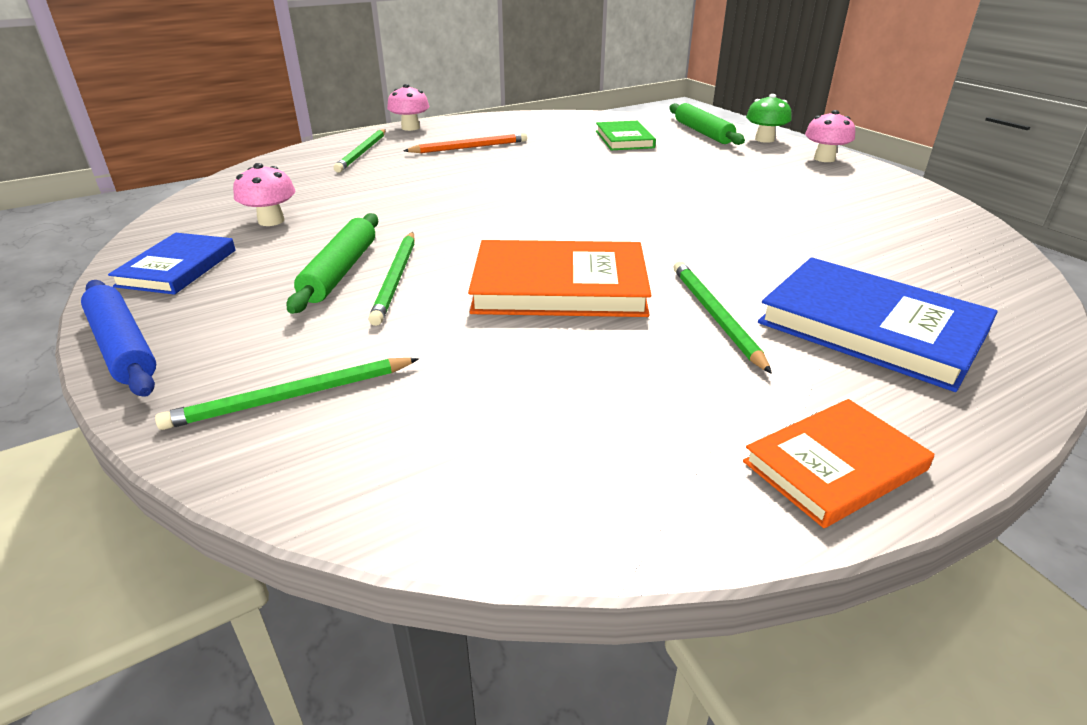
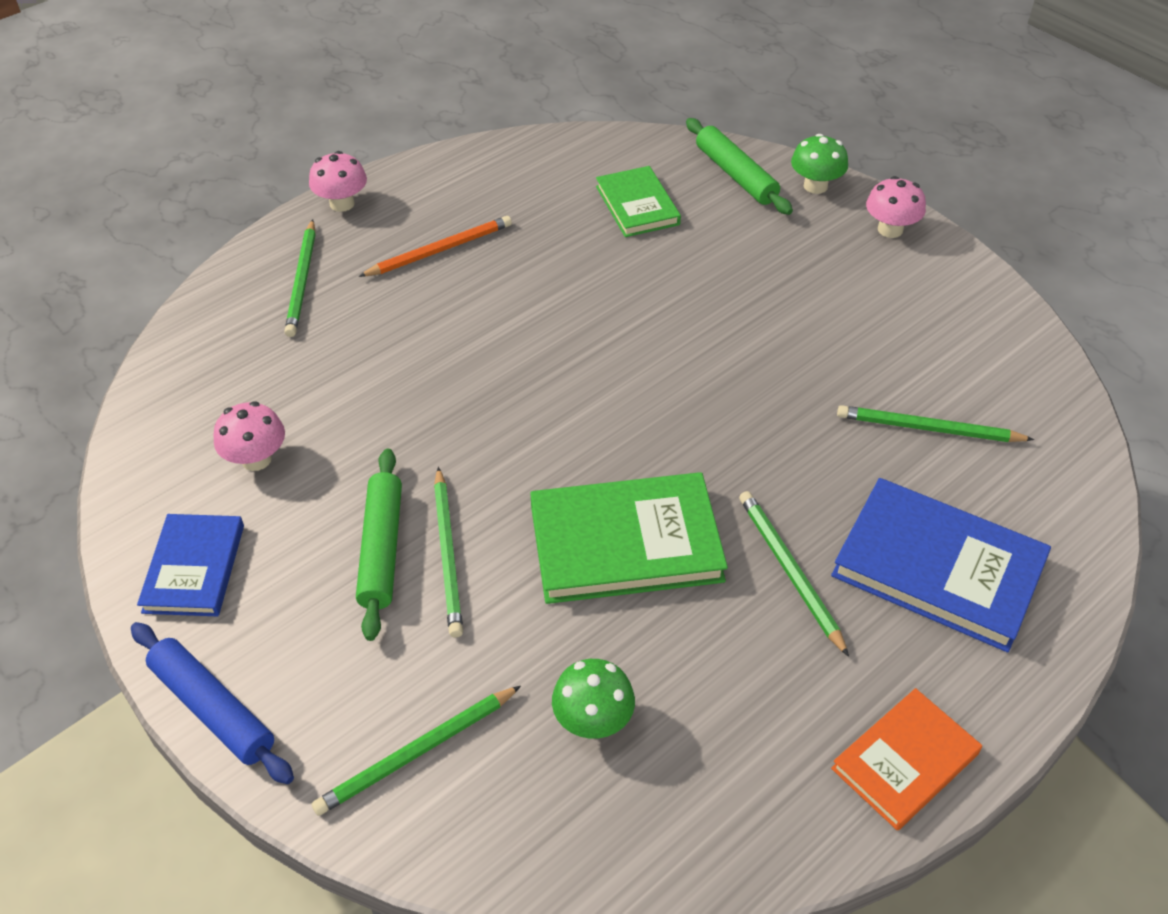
camera: 10 degrees left, 15 degrees up
(483, 394) = (593, 720): none -> green mushroom
(559, 287) = (626, 543): orange book -> green book
(859, 249) = (929, 429): none -> green pencil

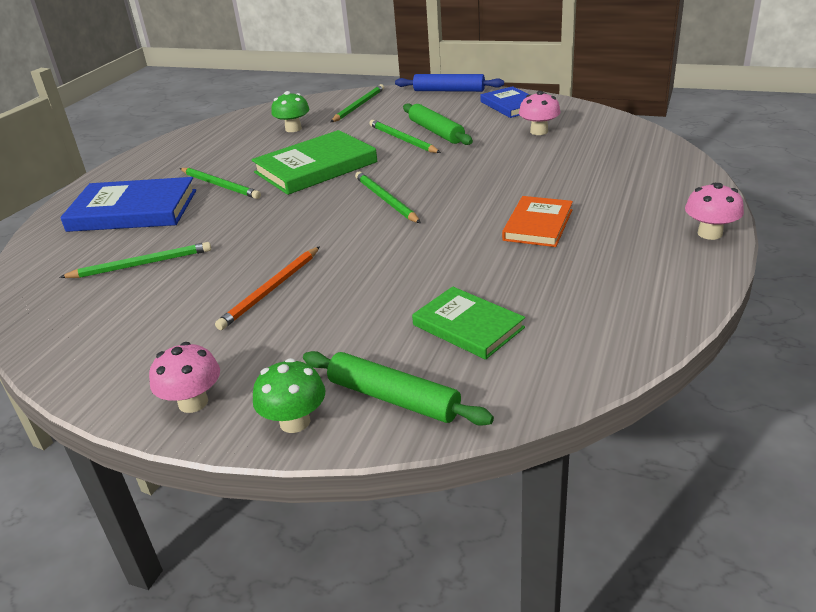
camera: 155 degrees right, 15 degrees down
(302, 280) = (648, 189): green pencil -> green pencil (386, 200)
(439, 250) = (587, 235): orange pencil -> orange pencil (271, 289)
(904, 761) = (148, 158): orange book -> orange book (538, 225)

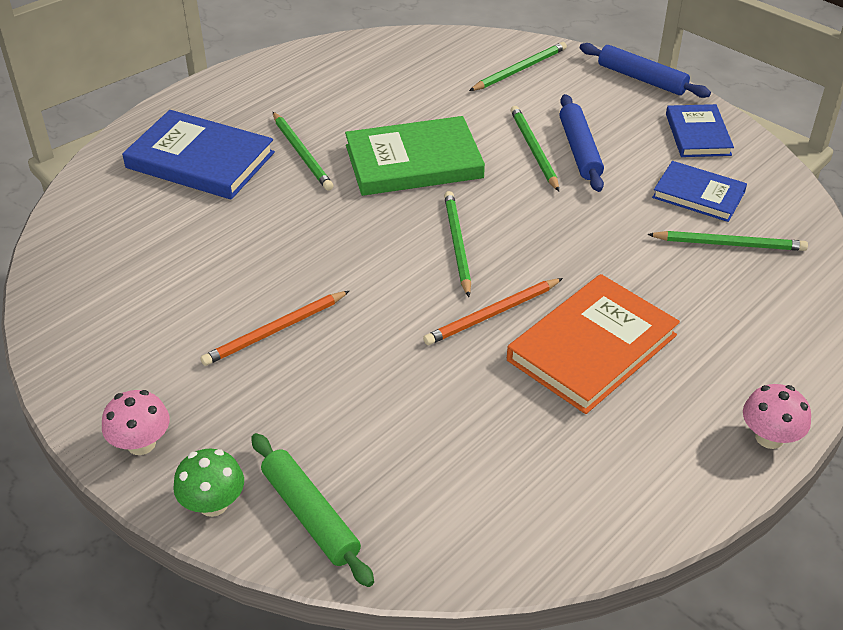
camera: 20 degrees right, 10 degrees up
(141, 264) = (173, 245): green pencil -> green pencil (729, 244)
(293, 129) = (425, 85): green mushroom -> none
(436, 132) = (580, 150): green rolling pin -> blue rolling pin
(446, 229) = (493, 314): none -> orange pencil
(468, 326) = (430, 458): green book -> none
(538, 225) = (592, 348): orange book -> orange book, size x1.62
(539, 131) = (698, 195): pink mushroom -> blue book

